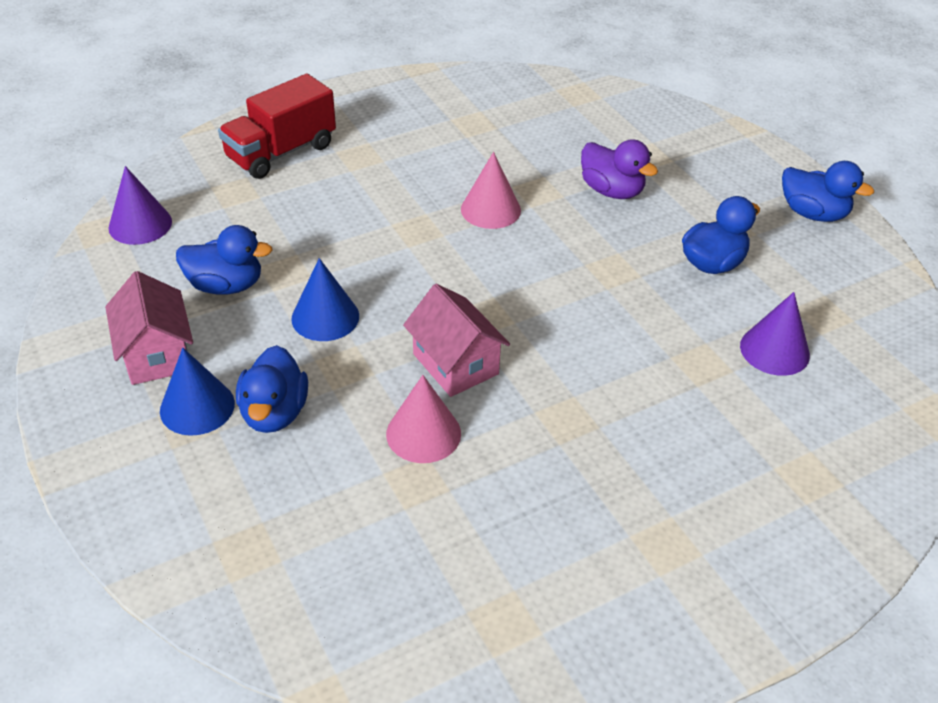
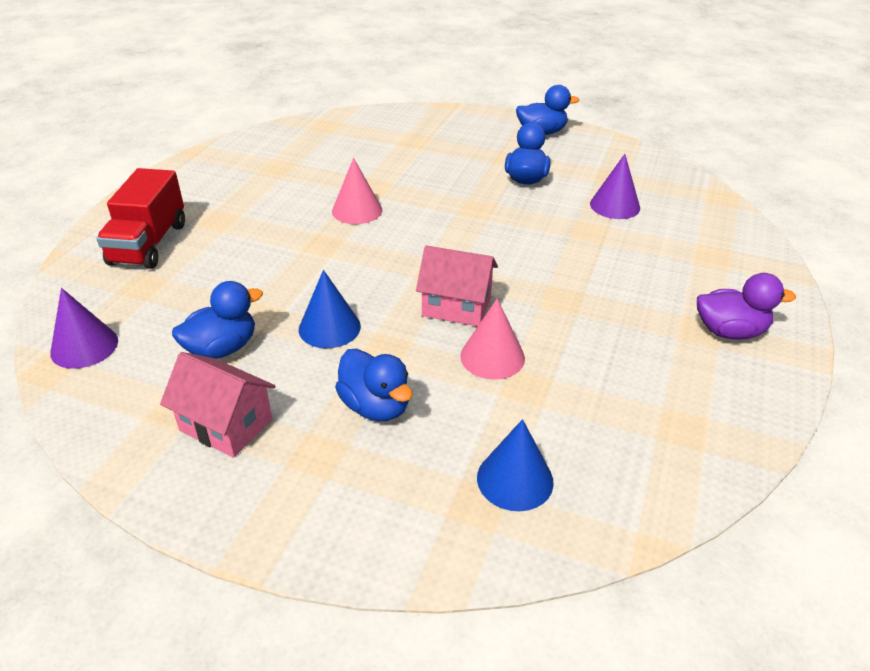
camera: 40 degrees left, 5 degrees down
(197, 407) = (310, 439): blue cone -> blue cone (515, 479)
(612, 191) = (418, 168): purple duck -> purple duck (729, 331)

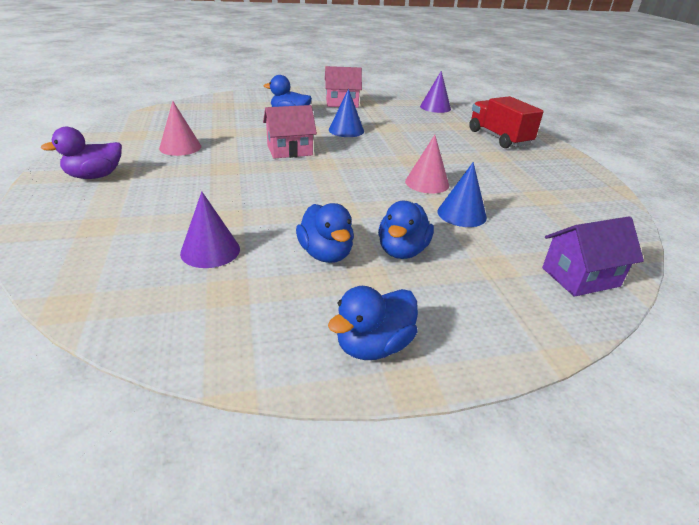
camera: 145 degrees right, 5 degrees down
(222, 348) = (381, 116): blue duck -> blue duck (402, 251)
(371, 122) = (580, 277): none -> purple house
(492, 357) = (250, 137): pink cone -> pink cone (180, 147)
(515, 479) = (212, 111): blue cone -> blue cone (461, 214)

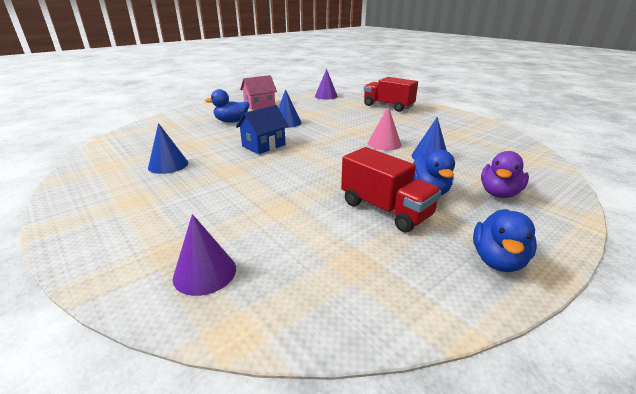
camera: 25 degrees left, 5 degrees down
(94, 176) = (112, 210): purple duck -> purple duck (499, 193)
(180, 147) = (168, 165): pink cone -> blue cone
(210, 251) = (299, 237): purple cone -> purple cone (205, 272)
(289, 150) = (263, 145): pink house -> blue house
(326, 254) = (385, 210): blue duck -> red truck
(580, 277) = (536, 174): purple house -> none

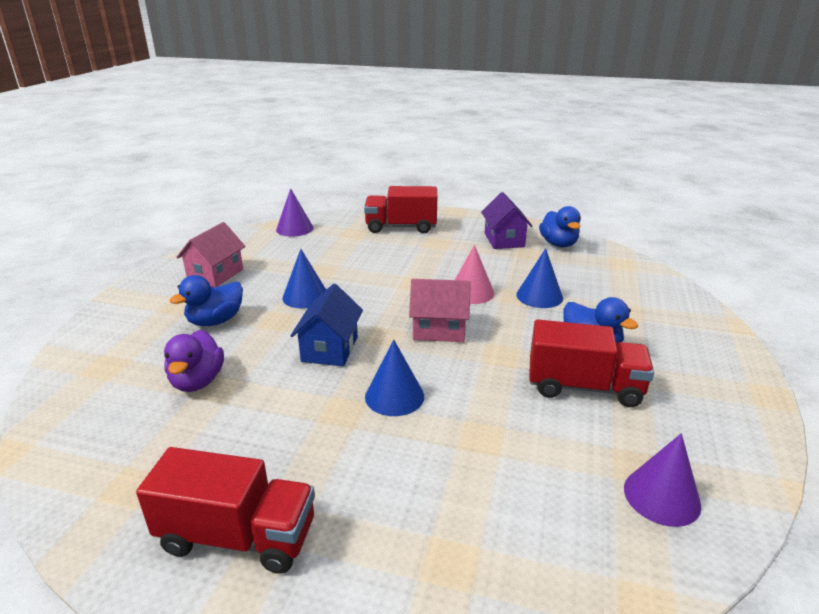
camera: 35 degrees left, 0 degrees up
(111, 198) = (238, 536): none -> red truck
(168, 165) = (236, 439): blue cone -> blue cone (394, 396)
(205, 272) = (525, 562): purple cone -> purple cone (661, 496)
(335, 154) = (439, 329): none -> pink house
(449, 125) = (504, 240): none -> purple house
(497, 260) = (726, 400): blue duck -> blue duck (558, 244)
(499, 193) = (647, 322): purple duck -> purple duck (197, 381)

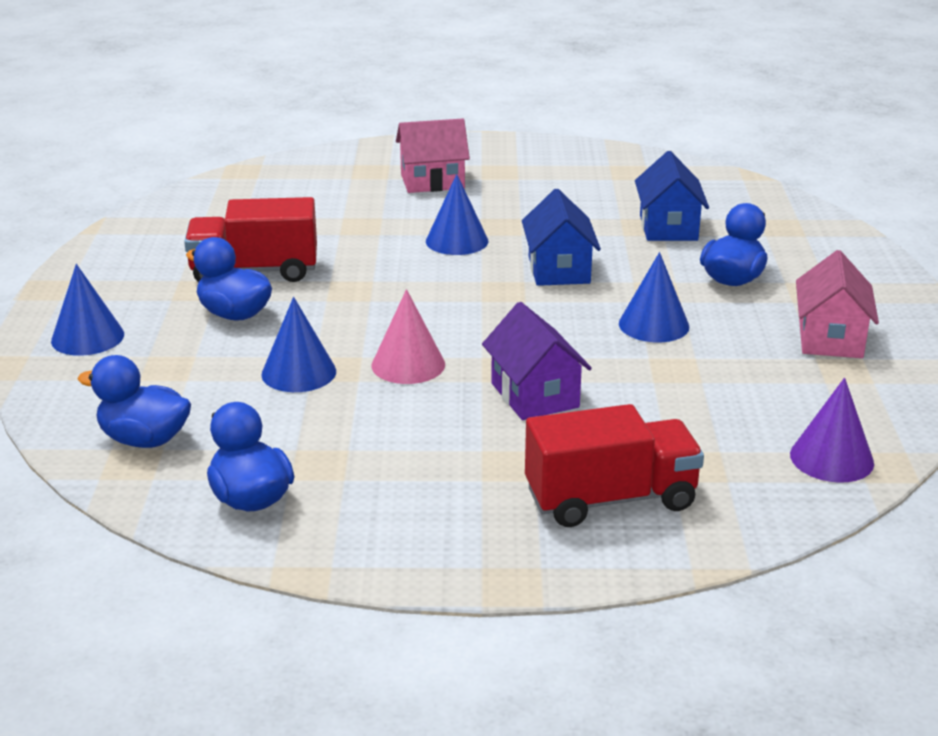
camera: 165 degrees right, 0 degrees up
(197, 381) = (668, 227): purple duck -> blue house
(238, 536) = (522, 163): red truck -> none
(439, 329) = (437, 306): pink house -> pink house (432, 181)
(504, 240) = (369, 493): purple house -> purple house (534, 395)
(620, 272) = (144, 440): none -> blue duck
(661, 496) = (207, 212): purple cone -> none
(696, 340) = (87, 337): none -> blue cone

